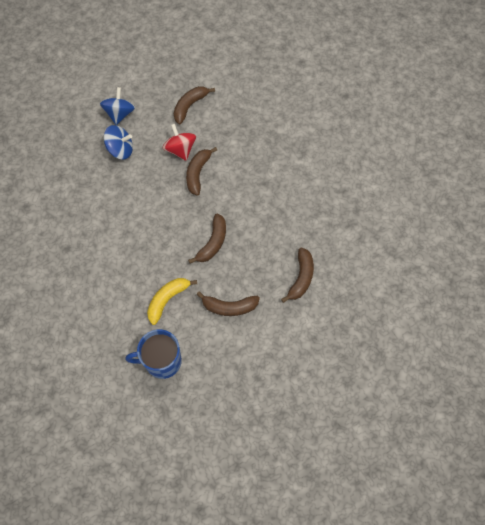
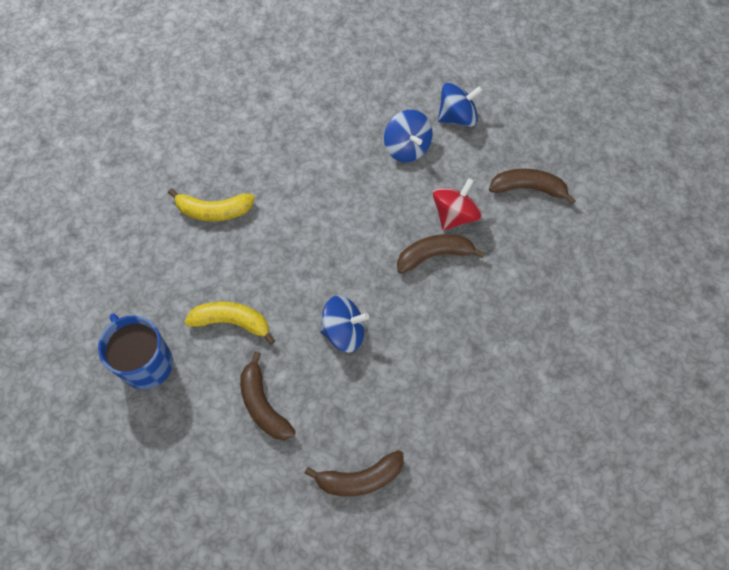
camera: 60 degrees right, 0 degrees up
(86, 275) = (214, 210): none -> yellow banana
(213, 243) = (344, 331): brown banana -> blue spinning top

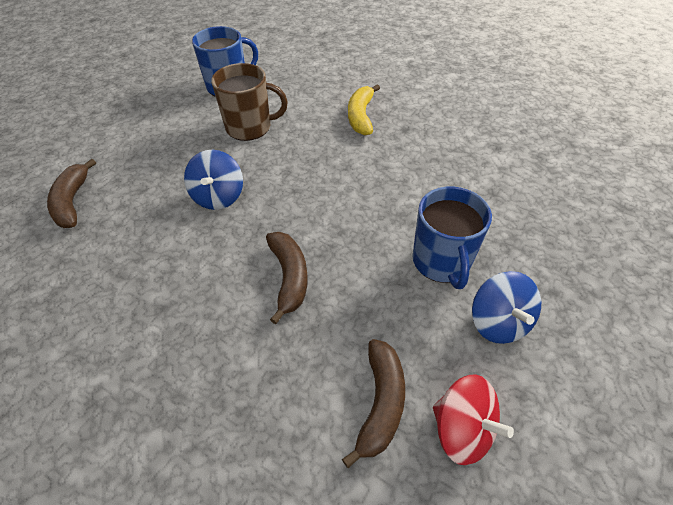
camera: 95 degrees right, 15 degrees down
(232, 322) = (250, 127): yellow banana -> brown mug
(263, 404) = (168, 144): brown banana -> none
(407, 147) = (441, 261): blue spinning top -> blue mug
(454, 215) = (342, 304): red spinning top -> red spinning top (462, 429)

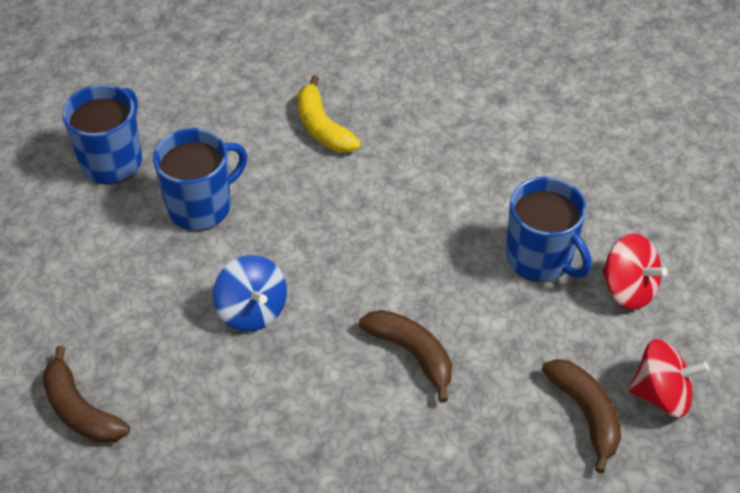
camera: 35 degrees left, 0 degrees up
(250, 127) = (201, 206): brown mug -> blue mug
(498, 322) = (628, 289): blue spinning top -> red spinning top

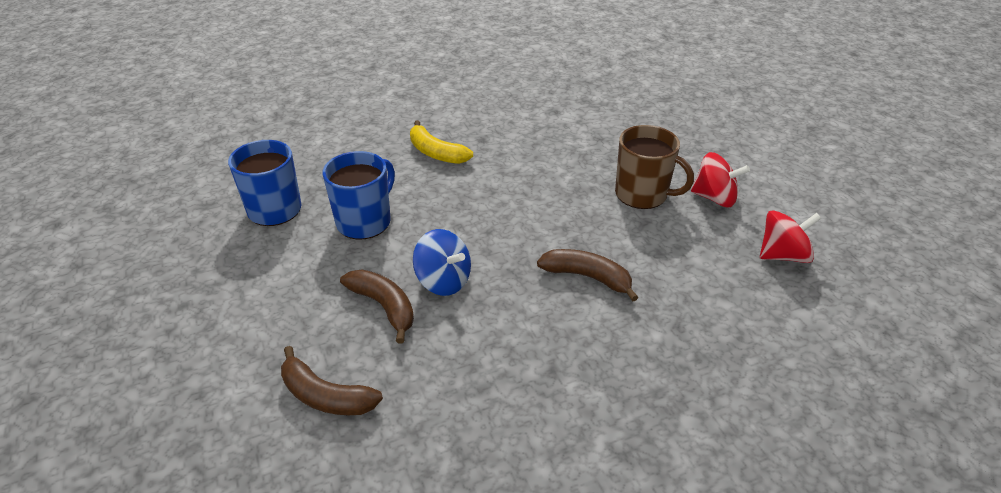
camera: 20 degrees left, 10 degrees down
(540, 258) = (642, 194): blue mug -> brown mug
(585, 414) = (740, 282): brown banana -> brown banana (384, 307)

